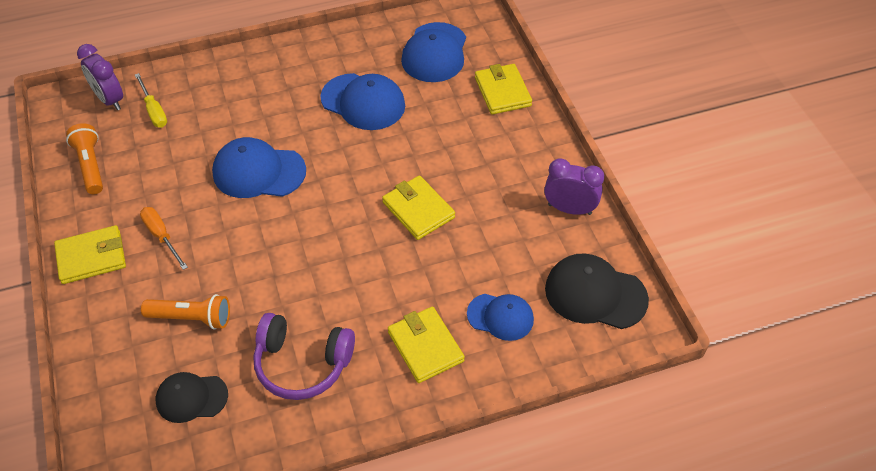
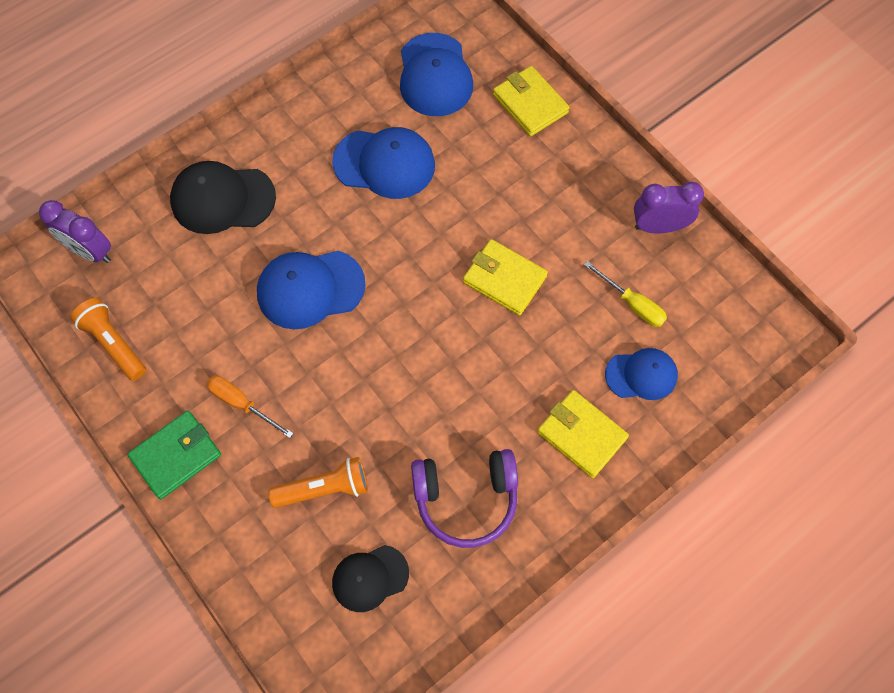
camera: 20 degrees left, 15 degrees up
(91, 257) = (176, 455): yellow wallet -> green wallet
(154, 110) = (150, 249): yellow screwdriver -> yellow screwdriver (632, 304)
(595, 294) = (723, 317): black cap -> black cap (222, 199)

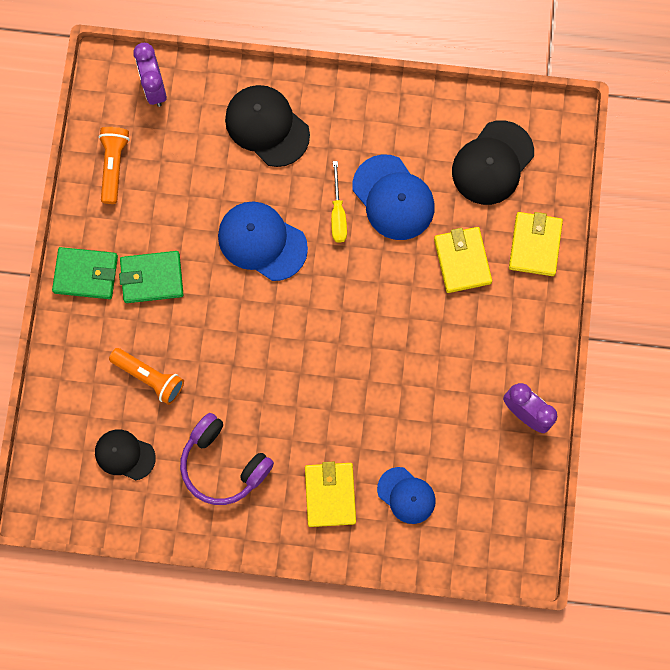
camera: 45 degrees right, 10 degrees up
(242, 404) = (152, 278): orange screwdriver -> green wallet
(435, 75) = (492, 163): blue cap -> black cap
(504, 279) = (387, 351): yellow wallet -> yellow wallet (462, 261)
(632, 304) = (450, 446): yellow screwdriver -> yellow screwdriver (338, 213)

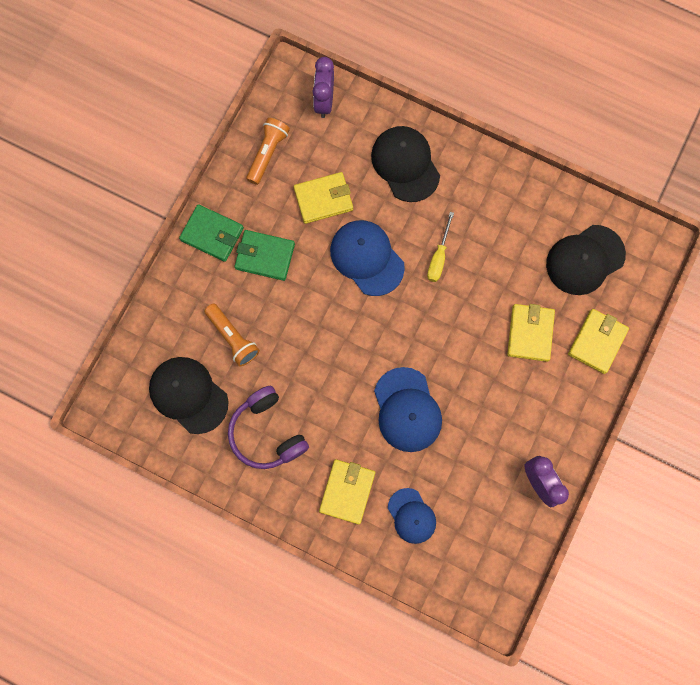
camera: 20 degrees right, 0 degrees up
(124, 455) = (188, 395): black cap -> black cap, size x1.55
(192, 194) = (323, 199): none -> yellow wallet
(393, 198) = (490, 260): blue cap -> blue cap (407, 410)

